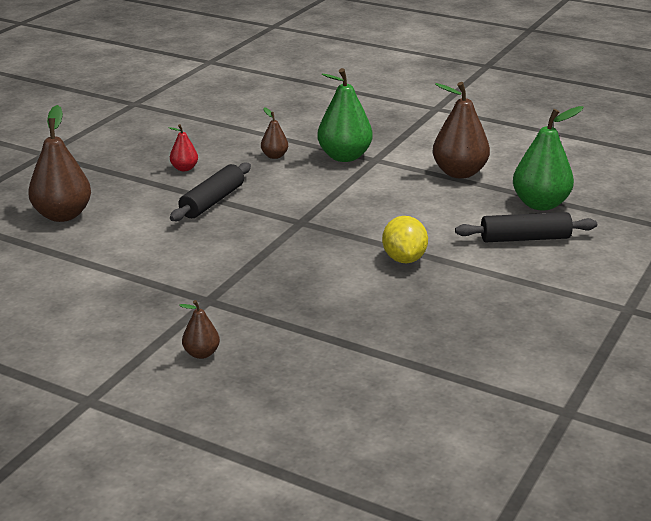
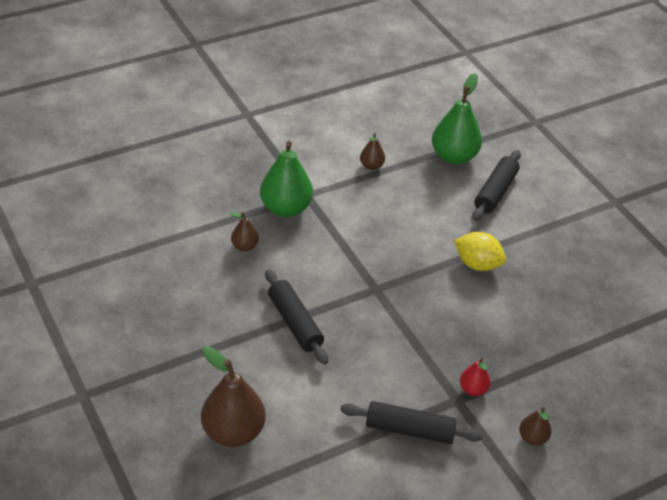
camera: 60 degrees left, 15 degrees up
(144, 287) = (409, 430): none -> black rolling pin
(184, 168) = (214, 312): red pear -> red pear (473, 389)
(459, 173) = (371, 166): brown pear -> brown pear, size x0.50

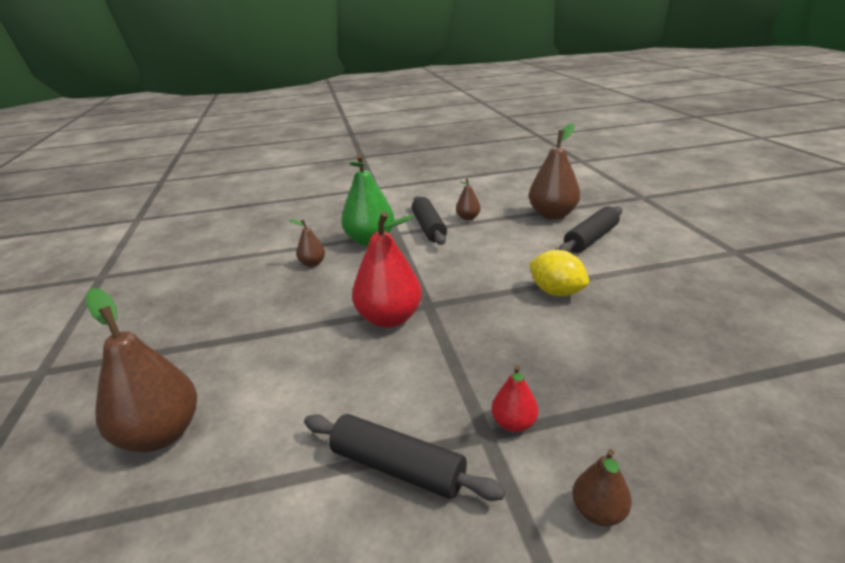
camera: 20 degrees right, 15 degrees down
(295, 323) = (319, 327): black rolling pin -> black rolling pin (429, 228)
(350, 308) = (389, 319): none -> red pear
(454, 156) = (552, 215): green pear -> brown pear

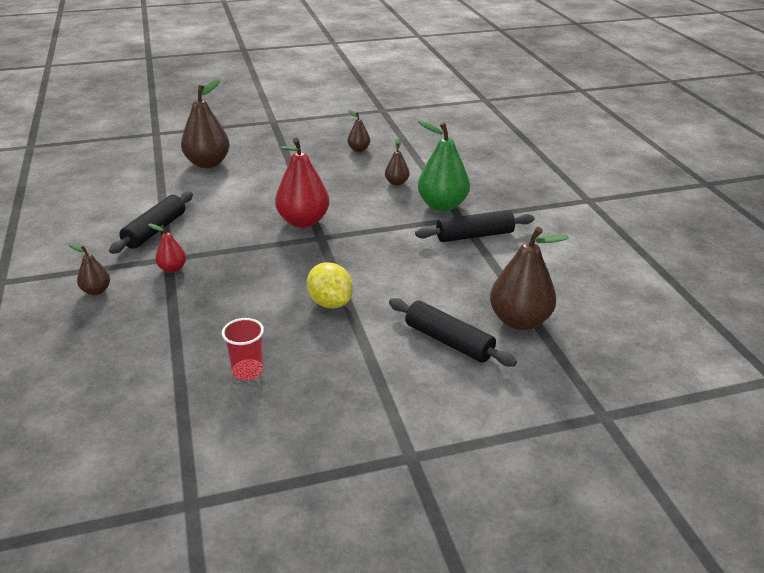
camera: 85 degrees right, 5 degrees up
(468, 218) = (503, 260): brown pear -> brown pear (358, 149)
(556, 292) = (330, 303): yellow lemon -> yellow lemon turned 75 degrees counterclockwise
(694, 332) = (247, 371): none -> red cup

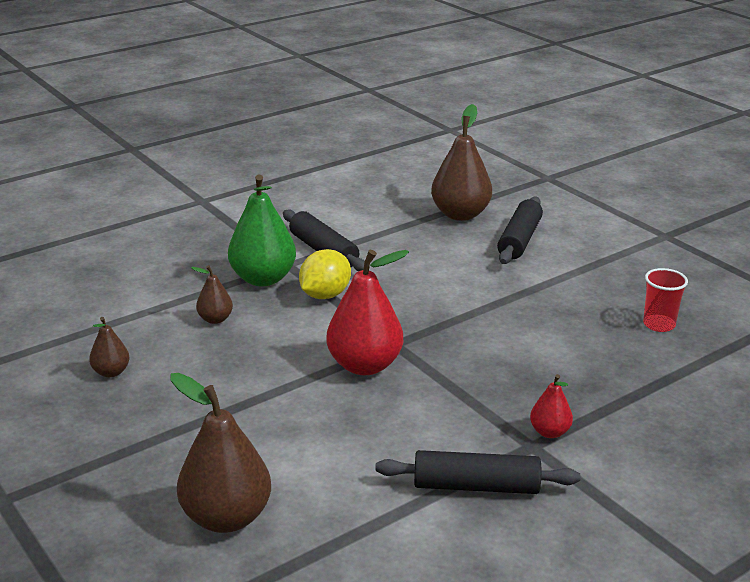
camera: 110 degrees left, 5 degrees down
(96, 291) = (646, 476): brown pear -> none
(330, 303) = (517, 307): yellow lemon -> yellow lemon (325, 295)

